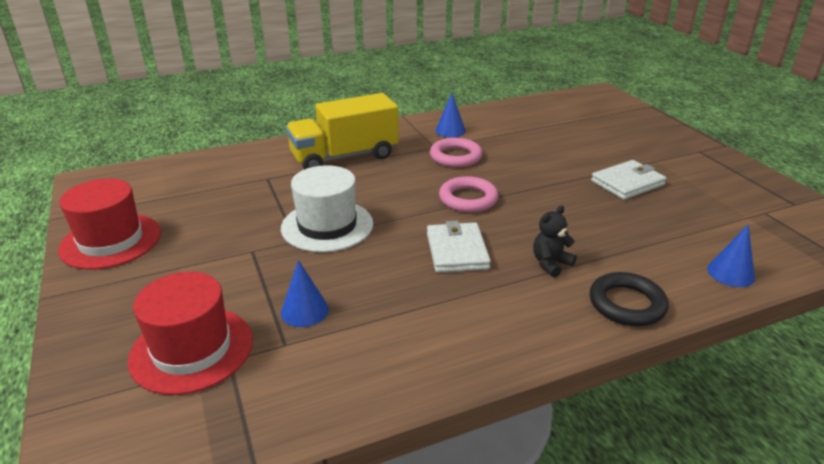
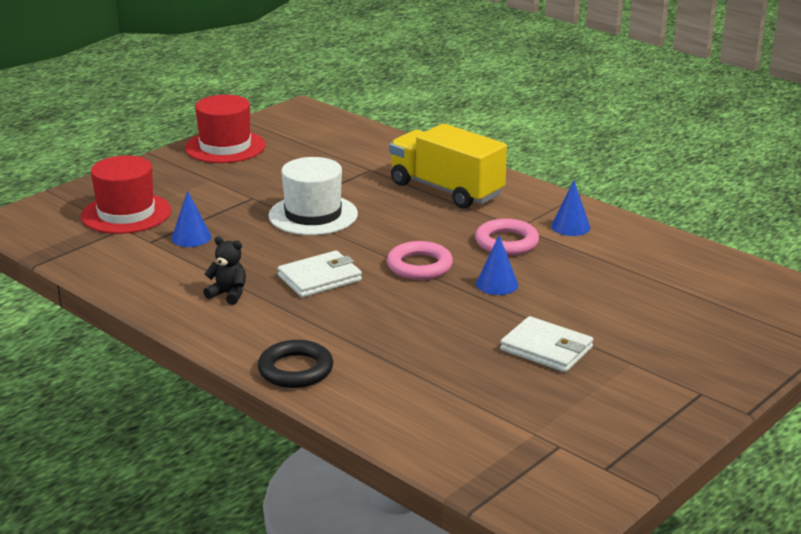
camera: 65 degrees right, 5 degrees down
(550, 264) = (334, 325): black teddy bear -> black teddy bear (228, 294)
(730, 273) = (394, 424): blue cone -> blue cone (497, 284)

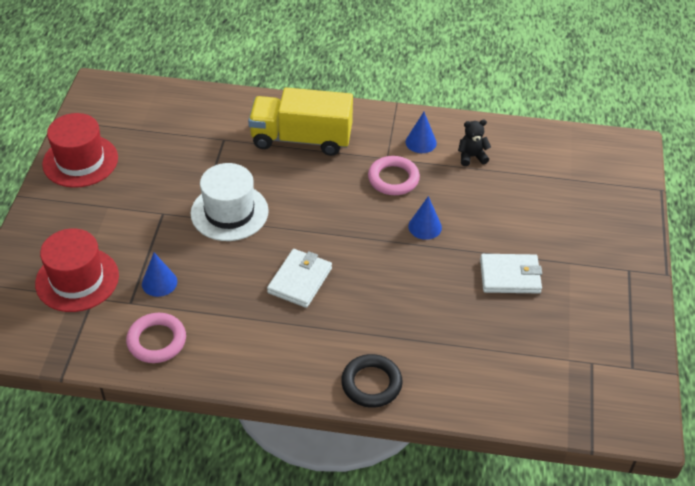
camera: 35 degrees left, 20 degrees up
(228, 294) = (250, 331): black teddy bear -> black teddy bear (471, 157)
(419, 266) = (357, 232): pink ring -> pink ring (157, 341)

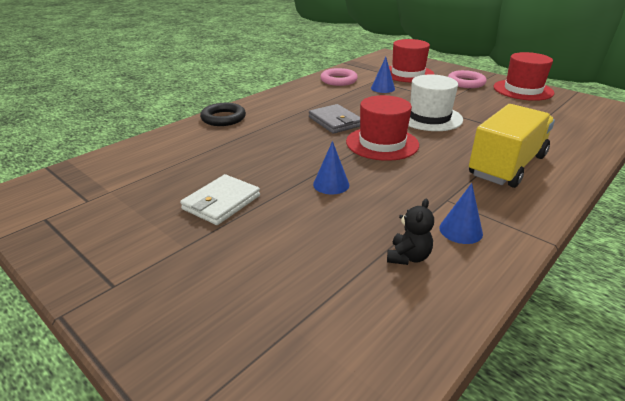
camera: 125 degrees right, 15 degrees down
(300, 280) = (335, 121): white wallet -> grey wallet
(322, 225) = (382, 143): none -> red hat
(393, 179) = (411, 192): pink ring -> pink ring (466, 82)

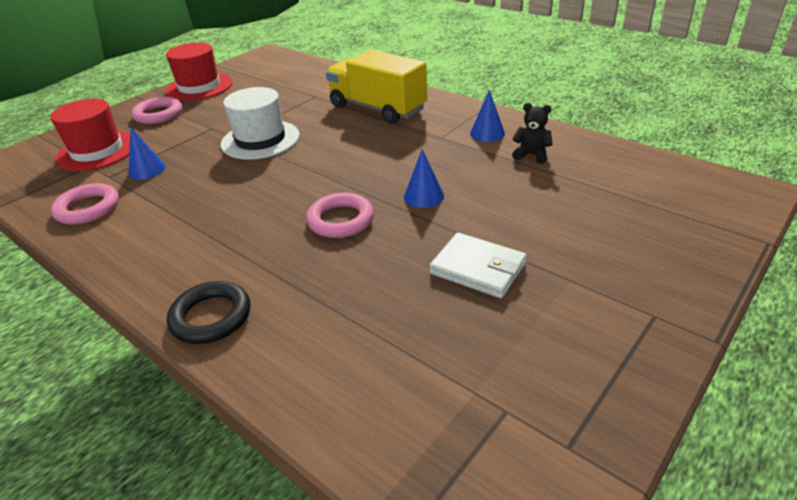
camera: 90 degrees left, 5 degrees up
(305, 150) = (340, 220): none -> pink ring
(335, 121) = (255, 202): grey wallet -> none
(382, 143) = (326, 168): red hat -> none

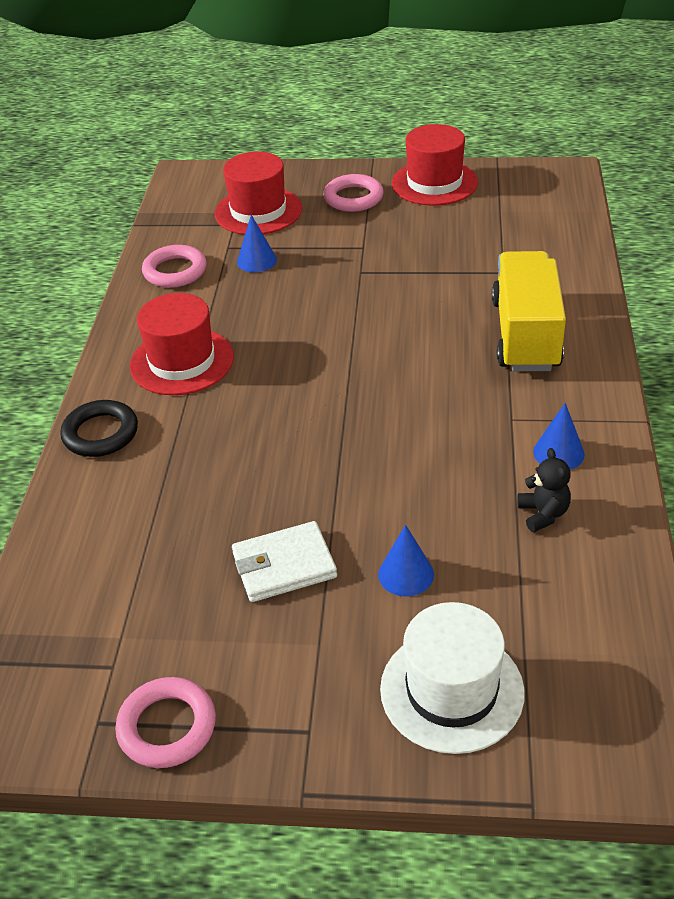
camera: 55 degrees right, 5 degrees up
(195, 241) = (182, 361): none -> red hat
(260, 140) = (373, 293): white hat -> white hat (452, 690)
(340, 220) = (284, 431): pink ring -> pink ring (167, 727)
(424, 196) = (375, 467): blue cone -> blue cone (406, 574)
(478, 268) = (284, 565): white wallet -> white wallet turned 75 degrees clockwise

